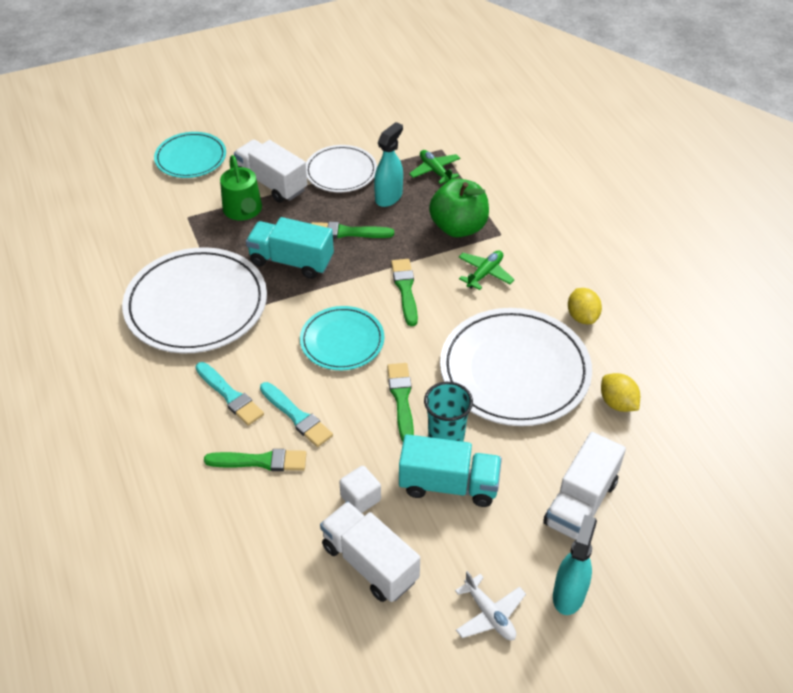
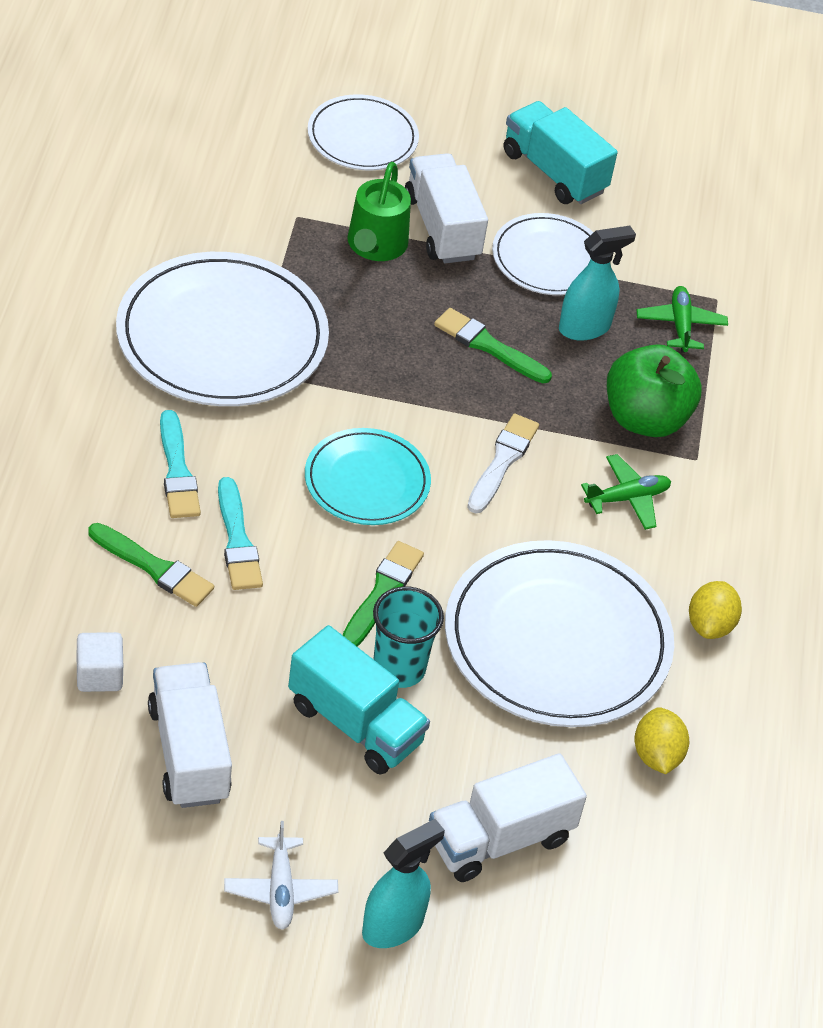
camera: 25 degrees right, 0 degrees up
(191, 158) = (362, 137): turquoise plate -> white plate
(291, 261) = (384, 345): turquoise truck -> turquoise truck (554, 172)
(360, 498) = (237, 677): white cube -> white cube (99, 675)
(405, 289) = (502, 461): green brush -> white brush

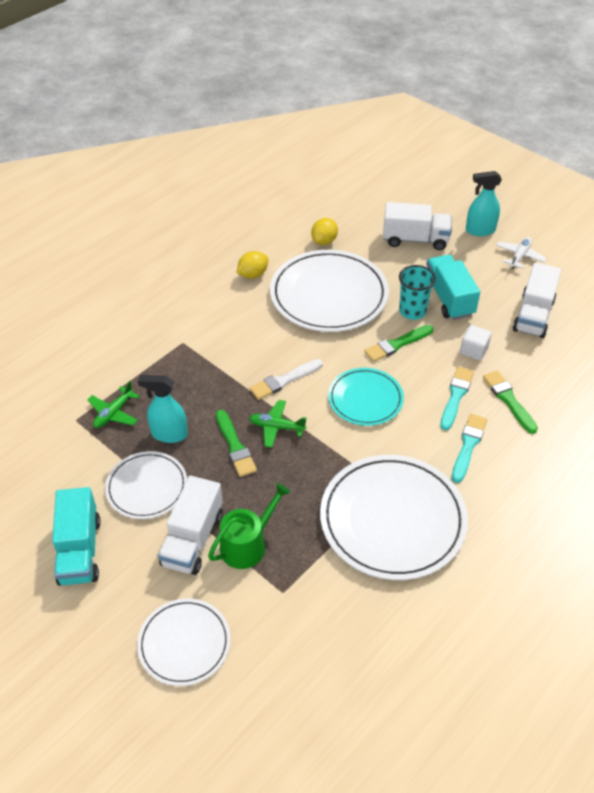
camera: 140 degrees left, 0 degrees up
(99, 675) = (561, 361): white cube -> white cube (473, 350)
(627, 498) = (237, 338): green plane -> green plane (276, 427)
(645, 419) = (188, 371): green apple -> none

